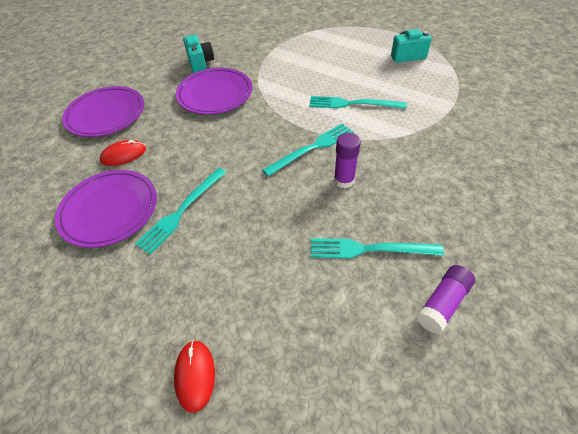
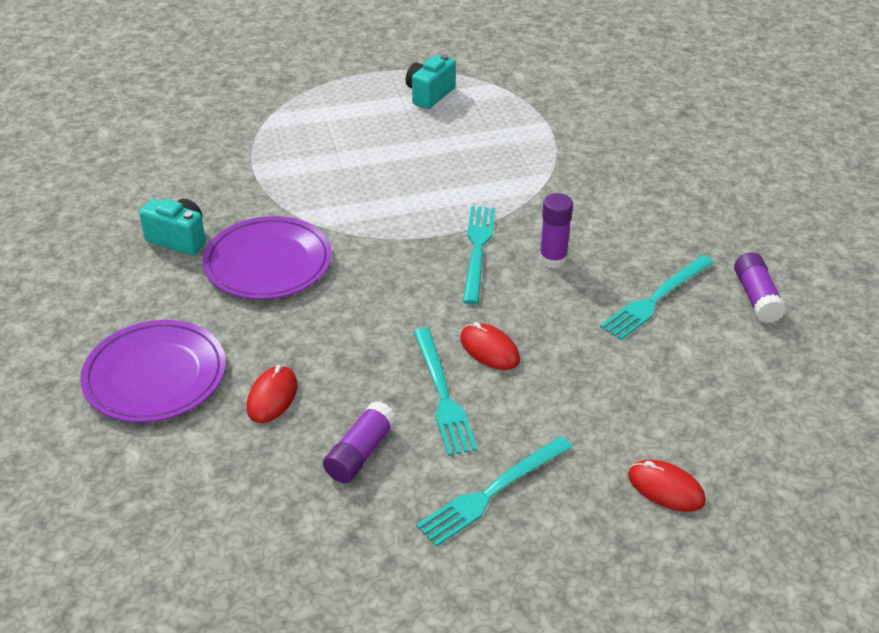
camera: 50 degrees left, 10 degrees down
(109, 210) = (360, 453): purple plate -> purple glue stick
(237, 205) = (489, 349): none -> red mouse
(353, 104) = (450, 180): turquoise fork -> turquoise fork (492, 492)

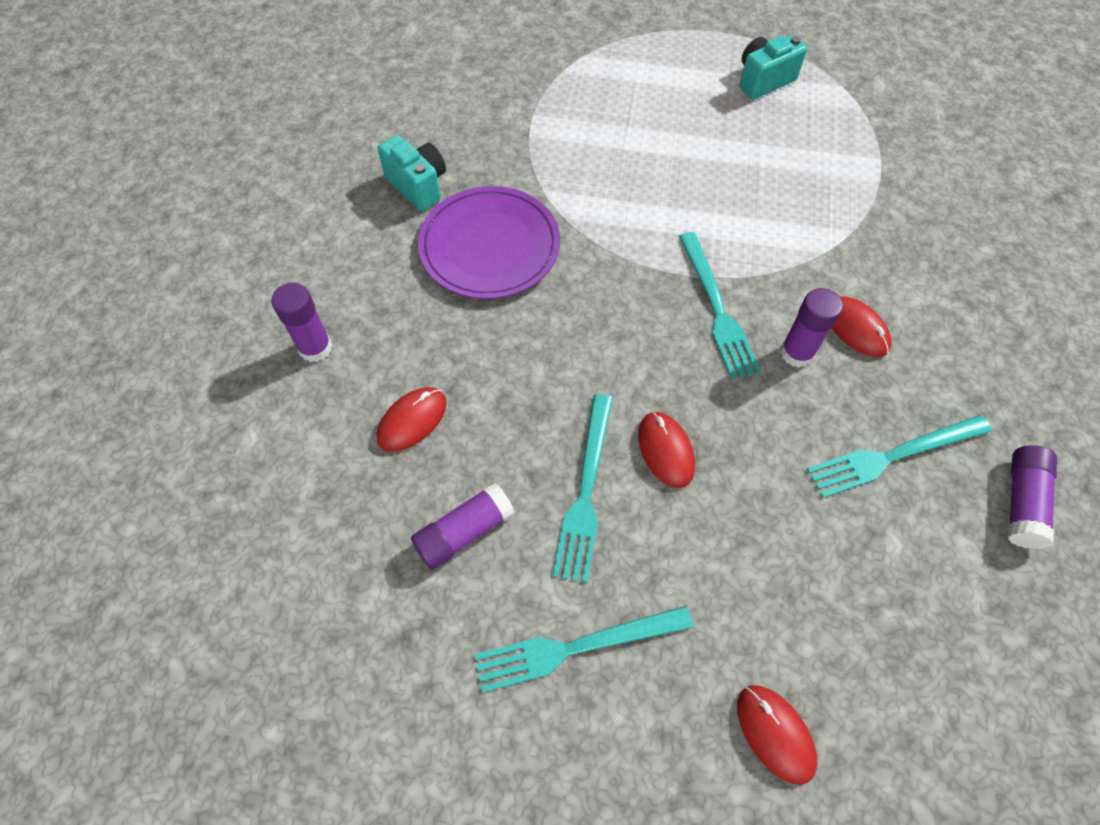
camera: 25 degrees right, 20 degrees up
(155, 375) = (315, 348): purple plate -> purple glue stick
(477, 250) = (717, 309): turquoise fork -> turquoise fork turned 135 degrees clockwise
(587, 231) = (856, 328): none -> red mouse

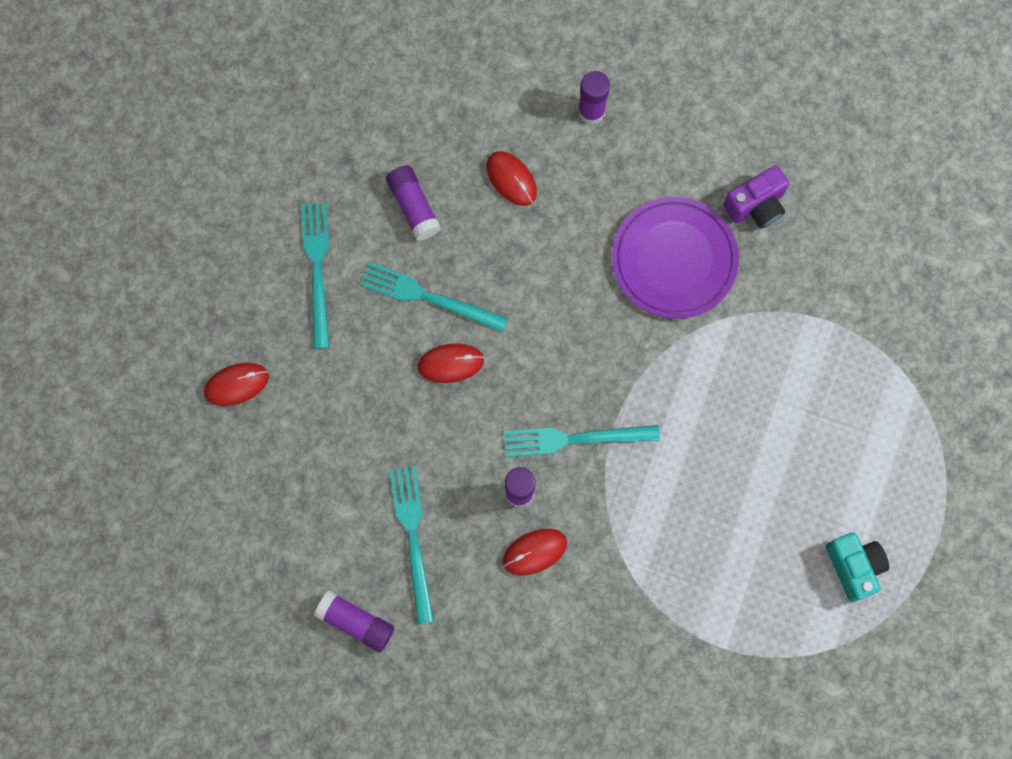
camera: 100 degrees right, 15 degrees up
(418, 185) = (756, 206): turquoise camera -> purple camera

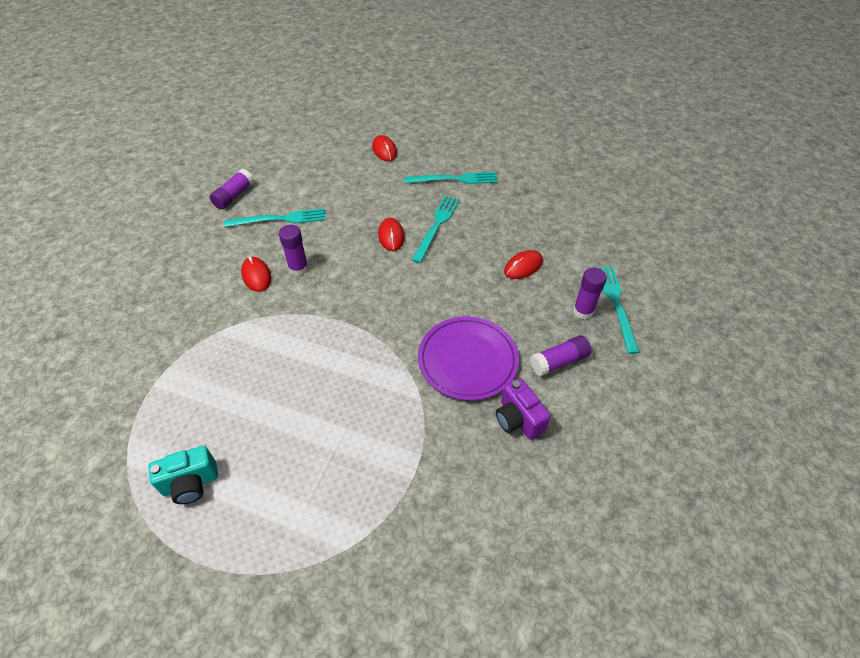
camera: 90 degrees right, 25 degrees down
(414, 207) = (498, 219): purple glue stick -> purple glue stick (559, 361)
(574, 439) = (331, 298): turquoise fork -> turquoise fork (616, 304)

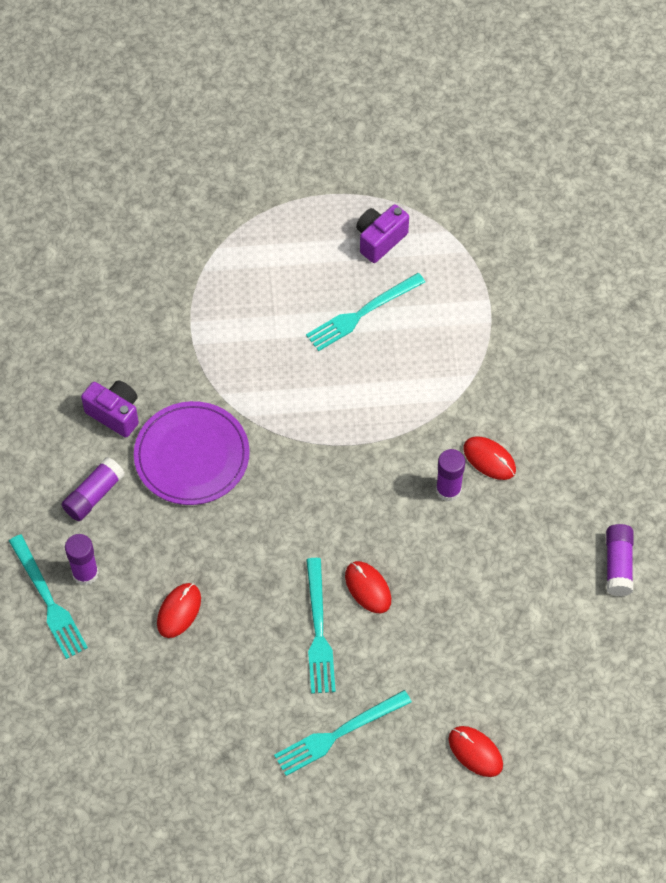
camera: 155 degrees right, 10 degrees up
(191, 483) = (380, 240): turquoise camera -> purple camera
(279, 219) = (527, 553): turquoise fork -> turquoise fork (362, 313)

